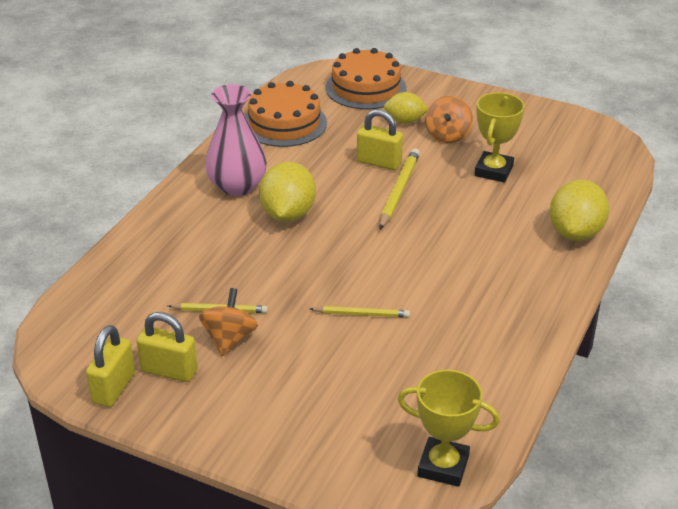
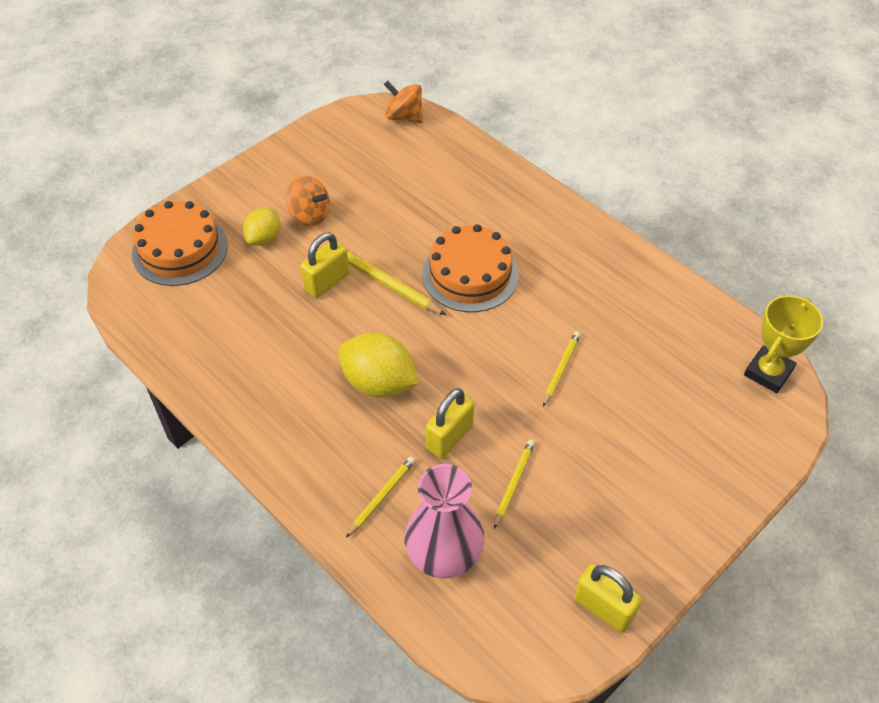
camera: 70 degrees left, 15 degrees up
(169, 371) = (592, 550): yellow padlock -> yellow padlock (449, 437)
(177, 242) = (382, 496): none -> yellow pencil
(229, 339) = (561, 486): orange spinning top -> orange spinning top (404, 117)
(237, 186) = (304, 415): pink vase -> pink vase (444, 553)
(284, 123) = (205, 339): orange cake -> orange cake (470, 274)
(493, 171) = (387, 203): yellow trophy -> none
(575, 233) = (506, 184): yellow lemon -> none

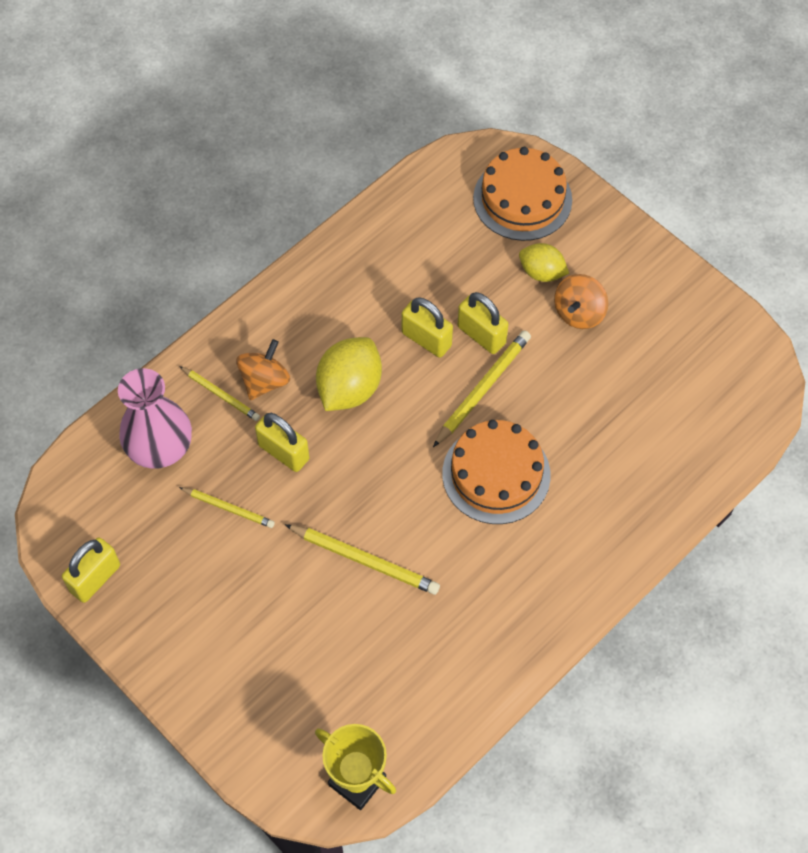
camera: 90 degrees right, 10 degrees up
(328, 322) = (426, 339): none -> yellow padlock
(404, 117) = (755, 403): orange spinning top -> orange spinning top (264, 381)
(561, 369) = (365, 560): yellow pencil -> yellow pencil, size x1.59

